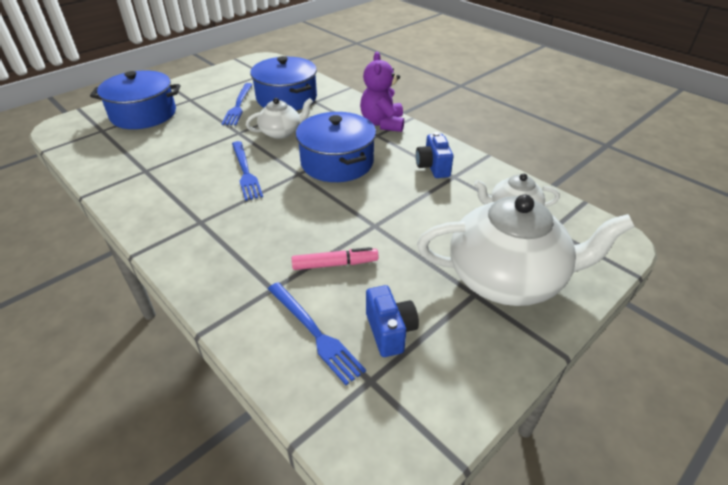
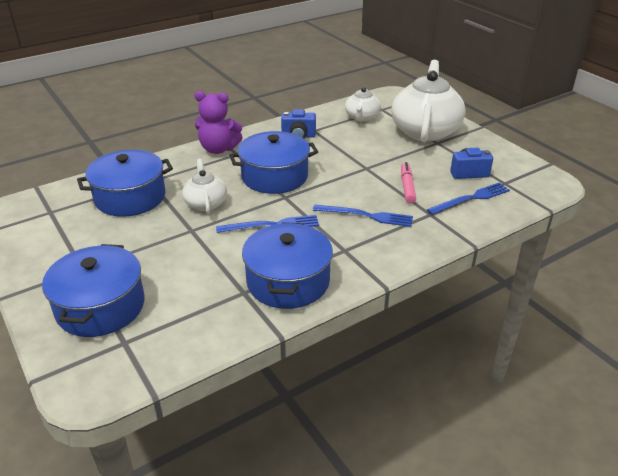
camera: 80 degrees left, 5 degrees down
(154, 191) = (288, 281): none -> blue pot
(238, 105) = (126, 230): blue fork -> blue fork (366, 216)

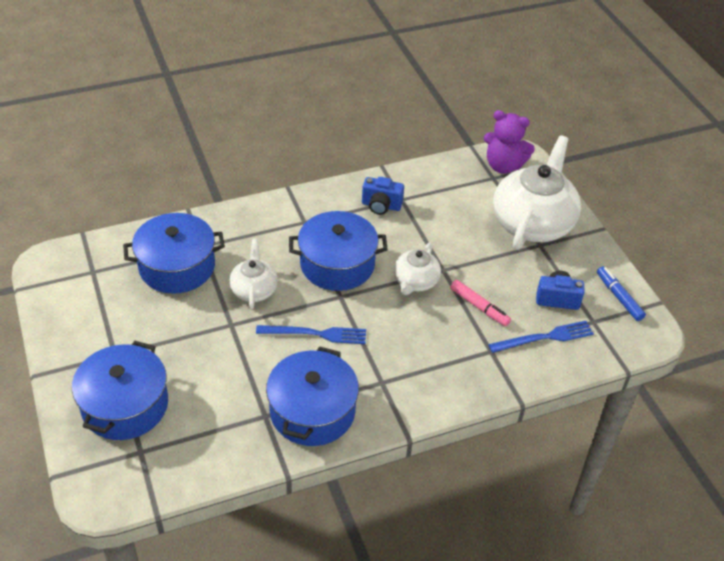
camera: 10 degrees right, 10 degrees up
(218, 149) = (286, 211): purple teddy bear -> purple teddy bear (503, 166)
(362, 117) = (464, 188): white teapot -> white teapot (415, 282)
(366, 216) = (420, 340): blue fork -> none
(407, 187) = (479, 307): pink marker -> pink marker turned 120 degrees clockwise
(516, 165) = (618, 297): none -> blue marker

